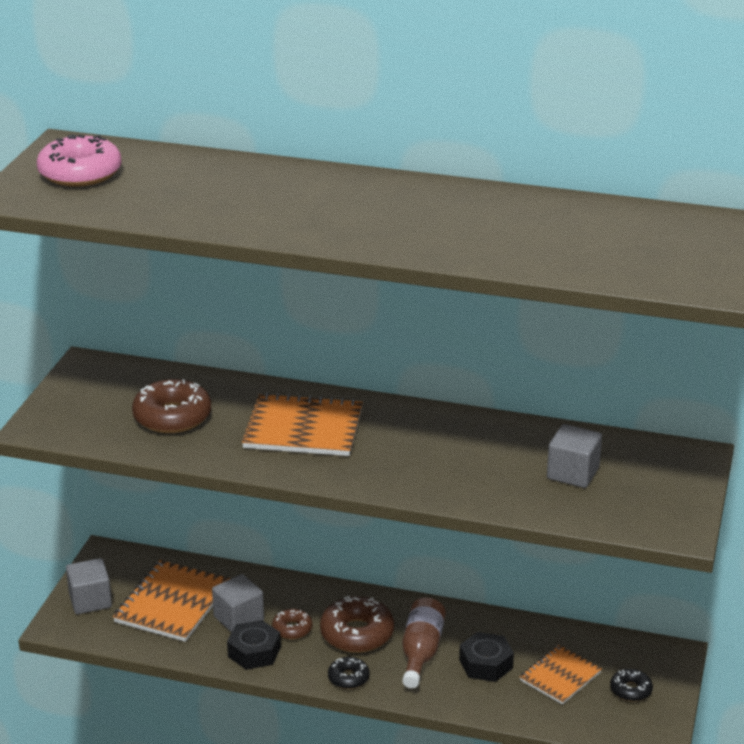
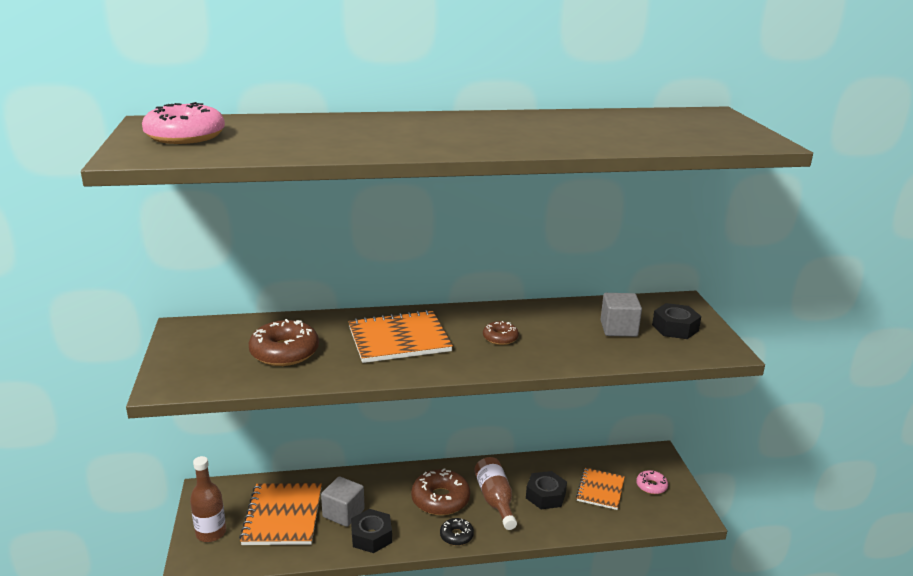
camera: 25 degrees left, 5 degrees down
(90, 600) = (211, 533): grey cube -> brown bottle
(292, 629) = (390, 509): brown donut -> brown donut (500, 338)
(630, 690) = (651, 486): black donut -> pink donut
(646, 488) = (675, 328): none -> black nut

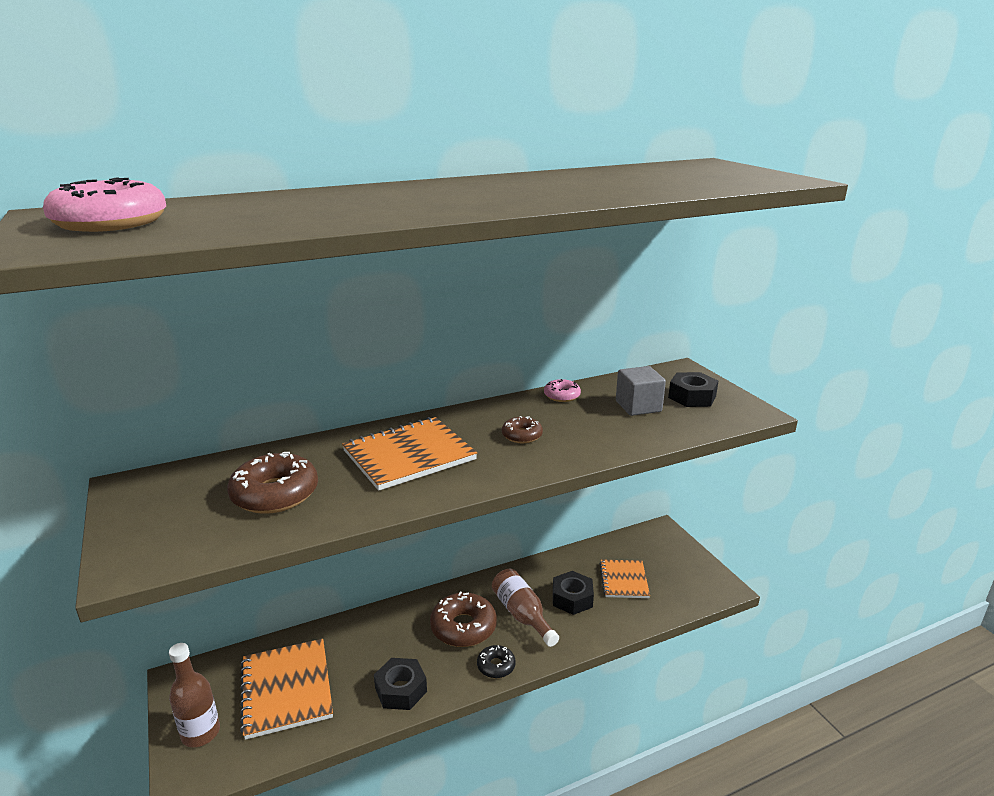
camera: 15 degrees left, 0 degrees up
(343, 513) = (359, 669): grey cube -> none
(651, 486) = (670, 565): pink donut -> pink donut (562, 396)

